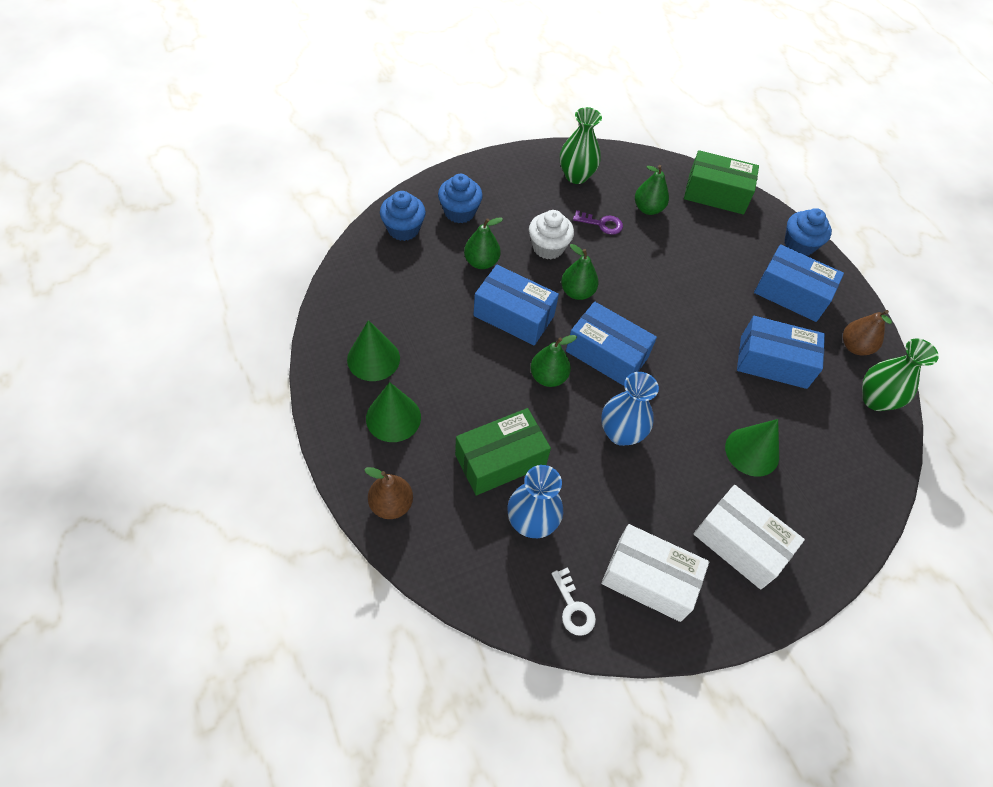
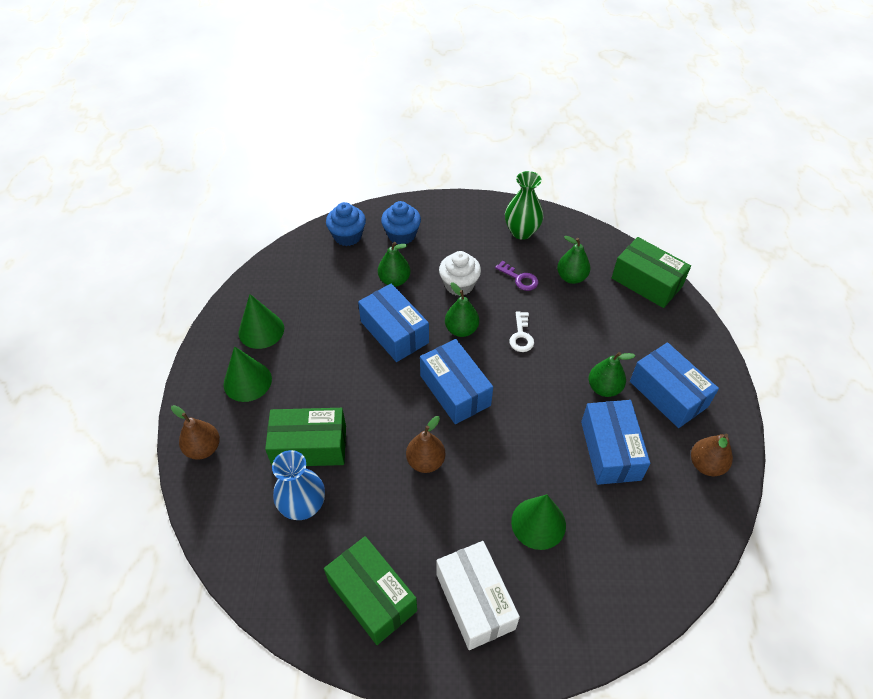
camera: 30 degrees right, 5 degrees down
(548, 377) = (392, 392): green pear -> green pear (604, 388)
(573, 607) = (293, 591): white key -> white key (521, 336)
(621, 433) = (425, 461): blue vase -> brown pear
(649, 579) = (372, 596): white box -> green box
(773, 362) = (610, 450): blue box -> blue box turned 45 degrees clockwise
(799, 245) = (704, 352): blue cupcake -> none
(875, 399) = (697, 522): green vase -> none

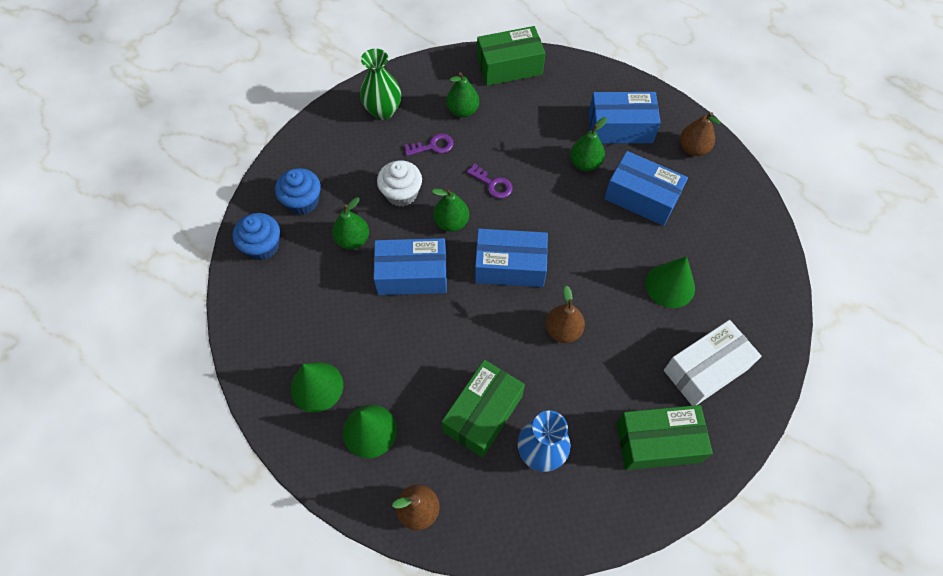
camera: 55 degrees left, 10 degrees up
(475, 601) = (706, 370): white box -> white box turned 45 degrees counterclockwise
(521, 336) = (492, 184): white key -> purple key

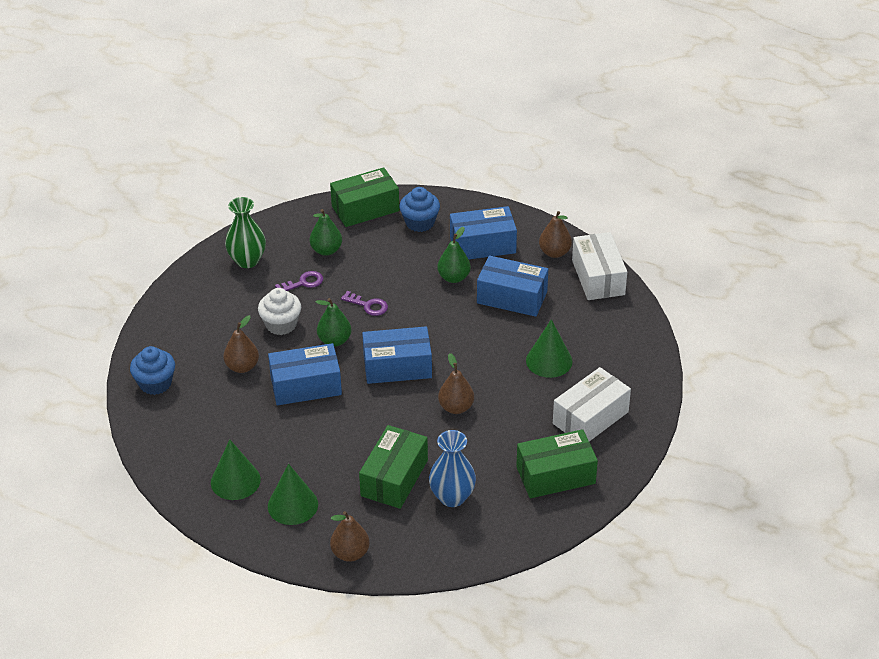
camera: 10 degrees left, 20 degrees down
(303, 201) = (185, 343): blue cupcake -> blue cupcake (420, 223)
(353, 240) = (242, 367): green pear -> brown pear
(735, 186) = (598, 277): none -> white box

